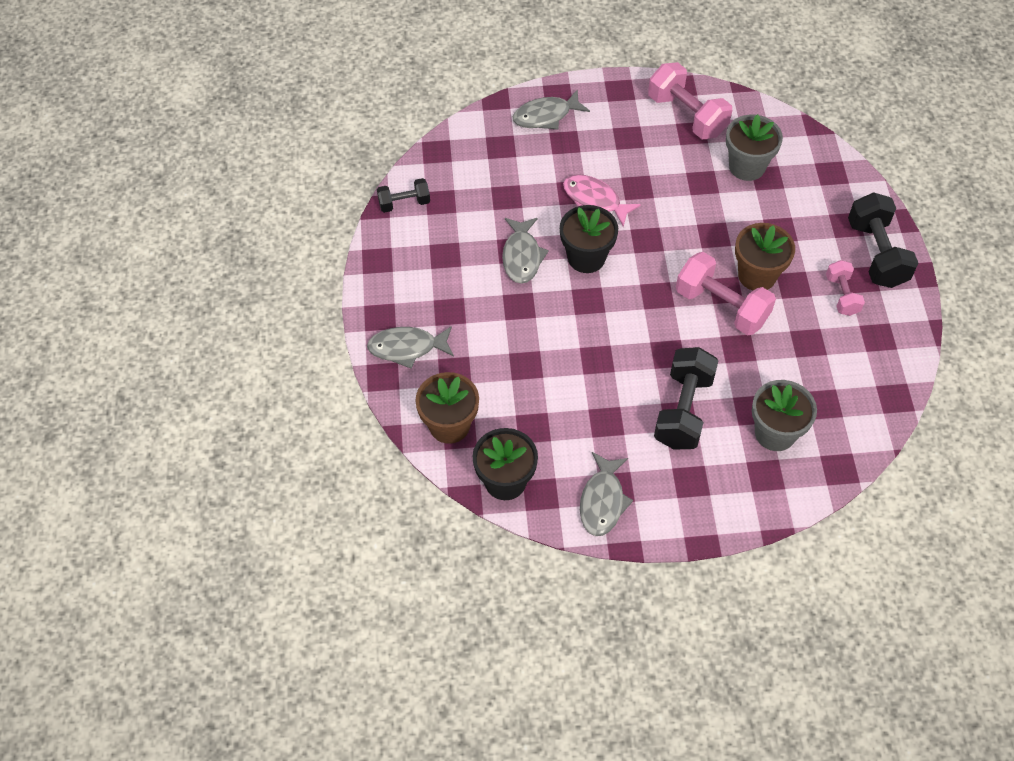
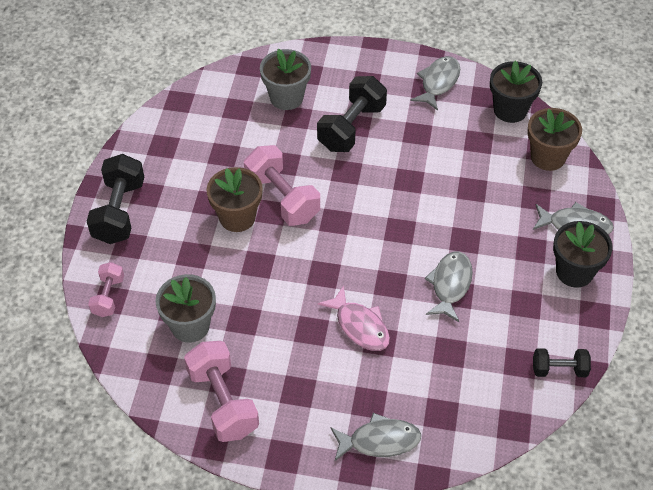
camera: 165 degrees left, 5 degrees down
(586, 257) = (388, 269): black flower pot -> black flower pot (574, 272)
(842, 295) = (172, 184): pink dumbbell -> pink dumbbell (108, 296)

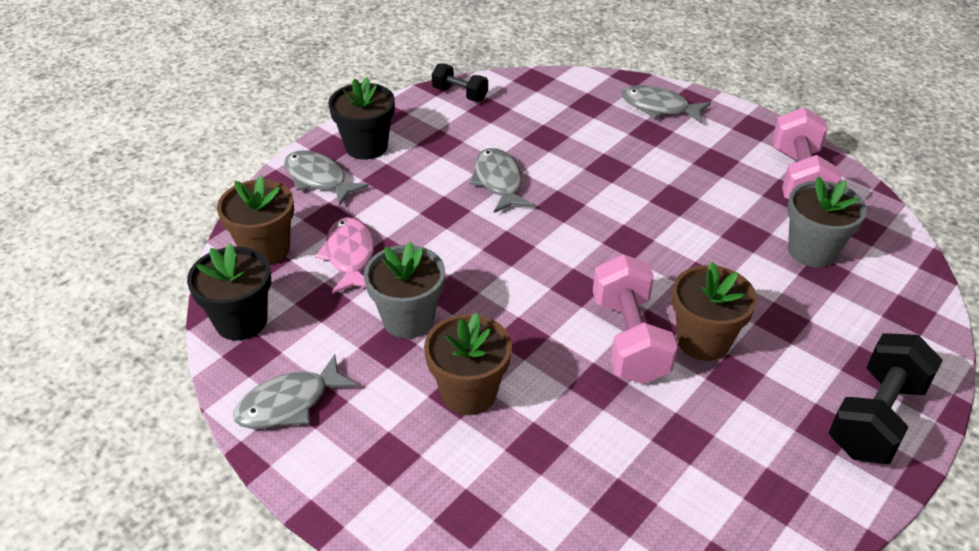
camera: 150 degrees left, 10 degrees down
(108, 296) = (911, 317): pink dumbbell -> none
(286, 97) = (532, 488): grey flower pot -> grey flower pot (408, 319)
(351, 127) = (469, 393): black dumbbell -> brown flower pot
(360, 326) = (620, 184): pink fish -> pink fish (350, 256)
(450, 285) = (498, 181): grey fish -> grey fish turned 120 degrees clockwise

